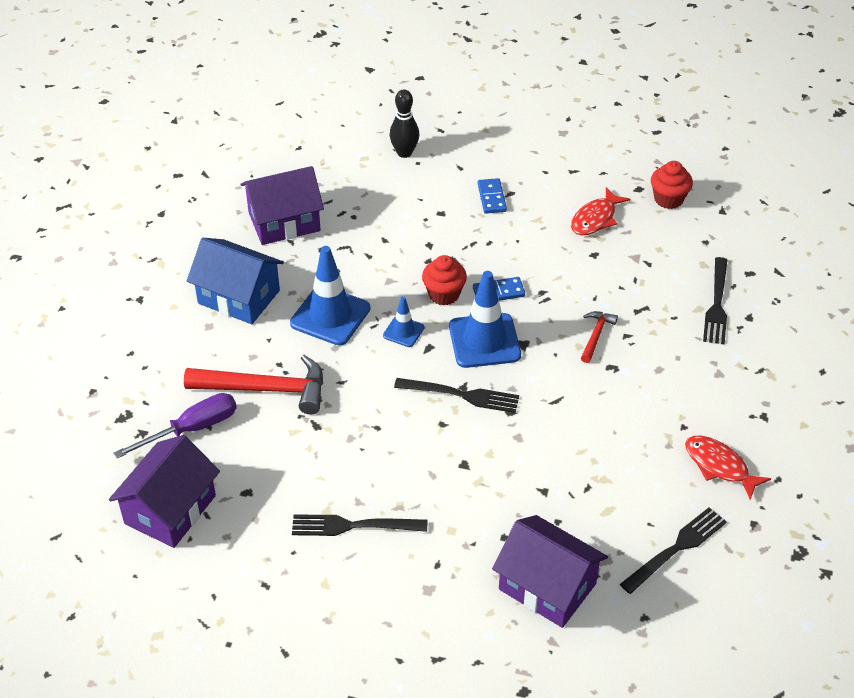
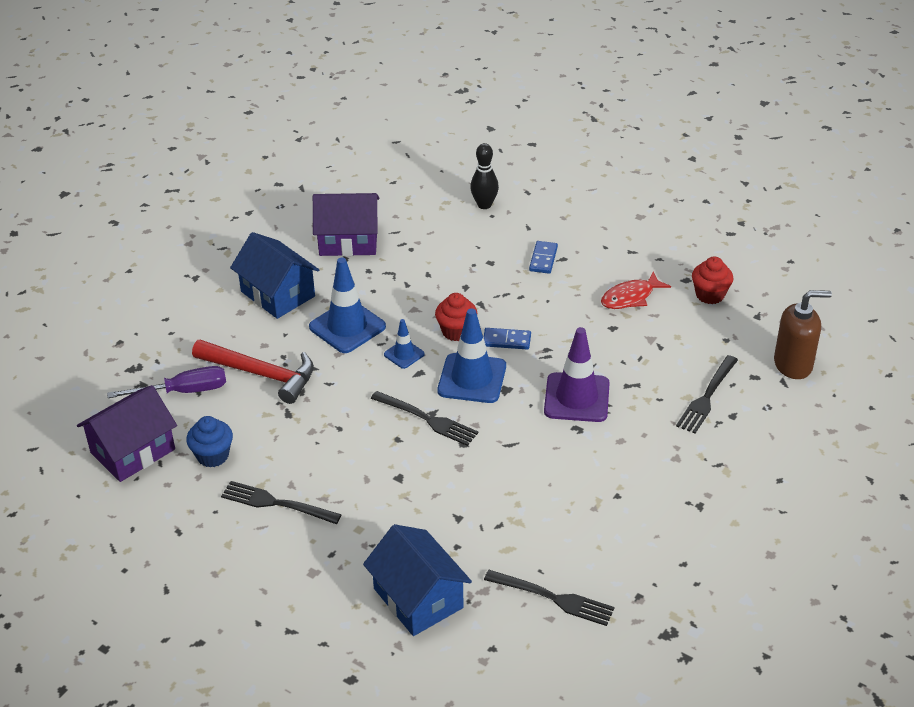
camera: 20 degrees right, 5 degrees down
(260, 492) = (213, 456): none -> blue cupcake
(547, 586) = (418, 598): purple house -> blue house
(596, 335) = (576, 398): red hammer -> purple traffic cone
(676, 548) = (553, 598): black fork -> black fork turned 45 degrees clockwise
(719, 466) = (632, 538): red fish -> none
(778, 252) = (793, 364): none -> brown soap dispenser

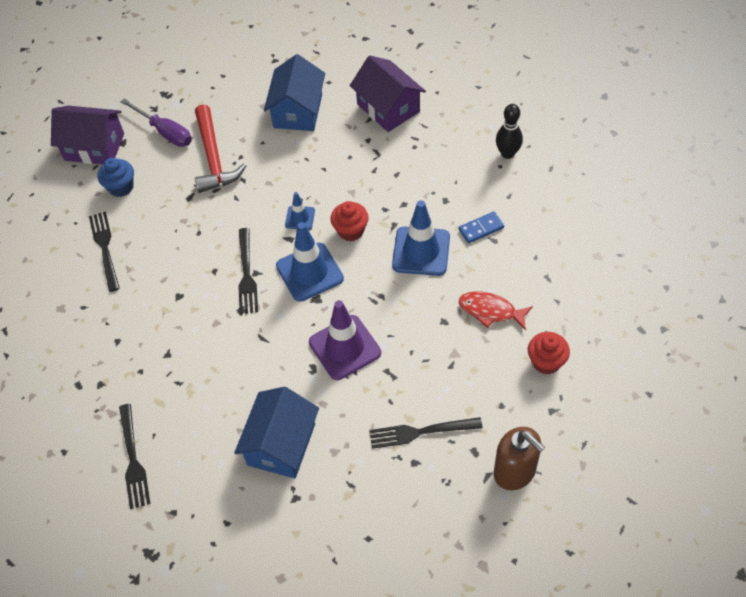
camera: 55 degrees right, 15 degrees up
(347, 327) = (299, 169): blue traffic cone -> blue traffic cone (421, 251)
(418, 598) = (78, 380): blue house -> blue house (281, 444)
(506, 340) = (368, 266): blue domino -> none

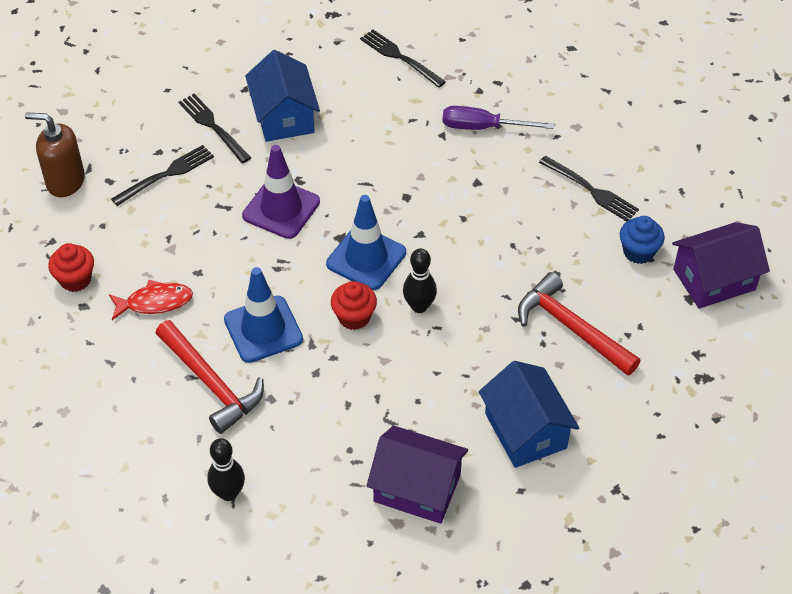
camera: 145 degrees right, 5 degrees down
(165, 132) = (655, 332): purple screwdriver -> purple screwdriver (483, 127)
(247, 274) = (428, 229): black fork -> black fork (213, 127)
(300, 218) = (419, 306): blue traffic cone -> black bowling pin
(481, 229) = (211, 383): blue domino -> red hammer

